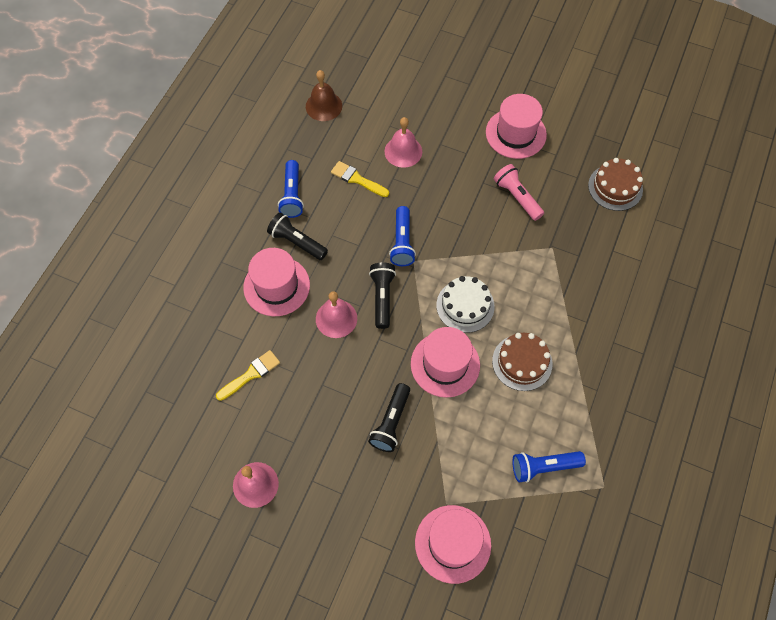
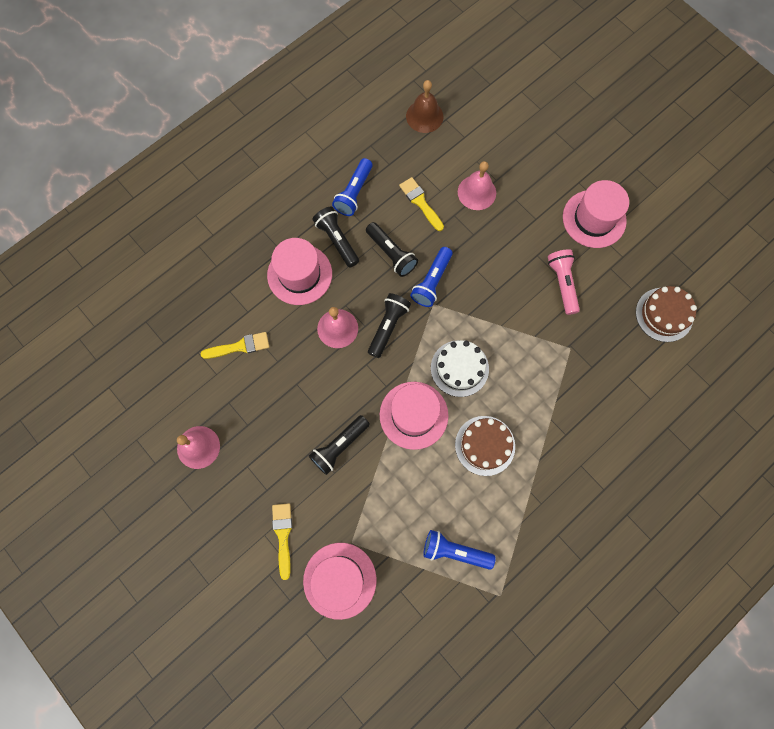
camera: 25 degrees right, 10 degrees up
(353, 233) = (391, 254): none -> black flashlight
(379, 528) = (283, 536): none -> yellow brush

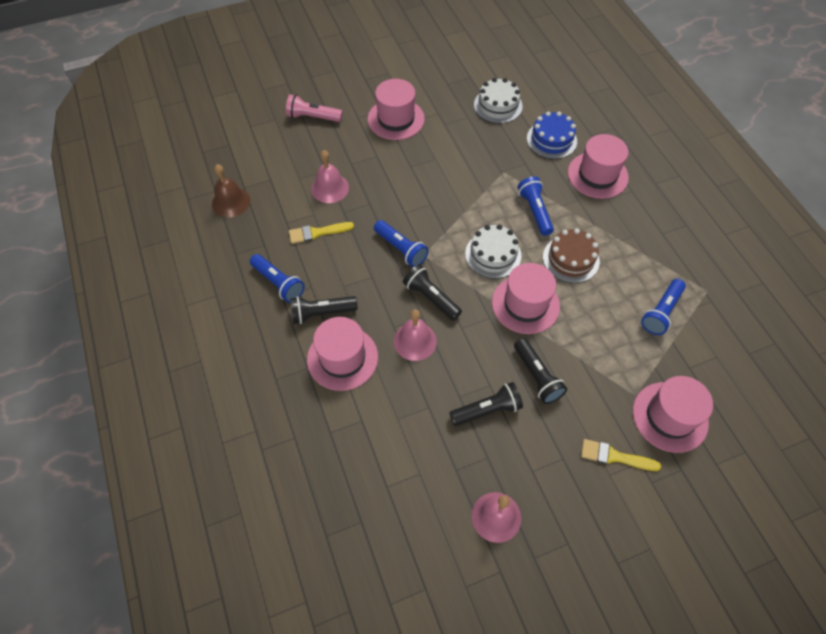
camera: 70 degrees left, 15 degrees down
(239, 346) = (397, 440): yellow brush -> none
(391, 254) = (358, 272): black flashlight -> black flashlight (487, 410)
(531, 394) = (534, 211): none -> blue flashlight
(562, 283) = (444, 158): pink flashlight -> pink flashlight (313, 117)
(610, 447) = (597, 175): none -> pink hat
(639, 385) = (551, 140): none -> blue cake
(664, 314) = (498, 105): brown cake -> white cake

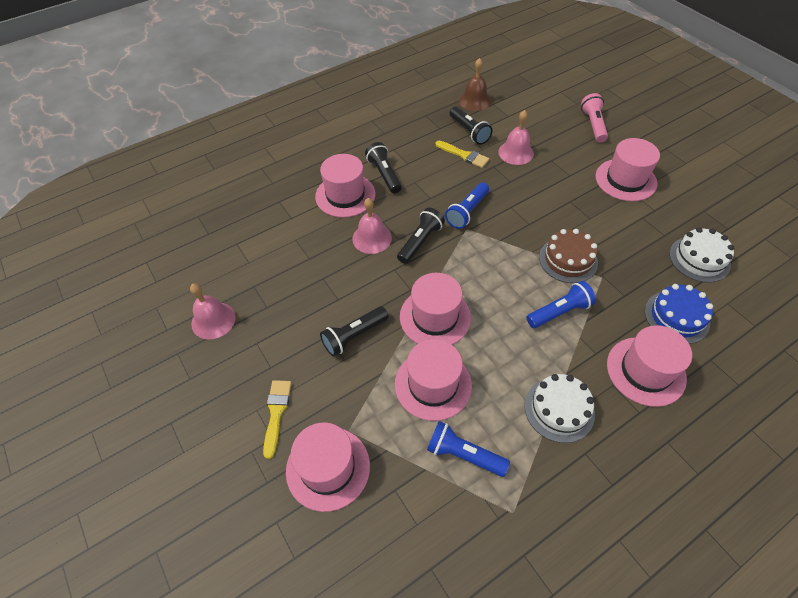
camera: 80 degrees right, 5 degrees down
(278, 283) = (405, 144): blue flashlight -> none
(317, 233) = (464, 155): yellow brush -> yellow brush turned 150 degrees clockwise
(487, 410) = (312, 300): black flashlight -> black flashlight (469, 132)
(493, 254) = (486, 282): white cake -> white cake (559, 409)
(571, 259) = (507, 353): brown cake -> brown cake (568, 260)
(596, 320) = (433, 384): none -> pink hat

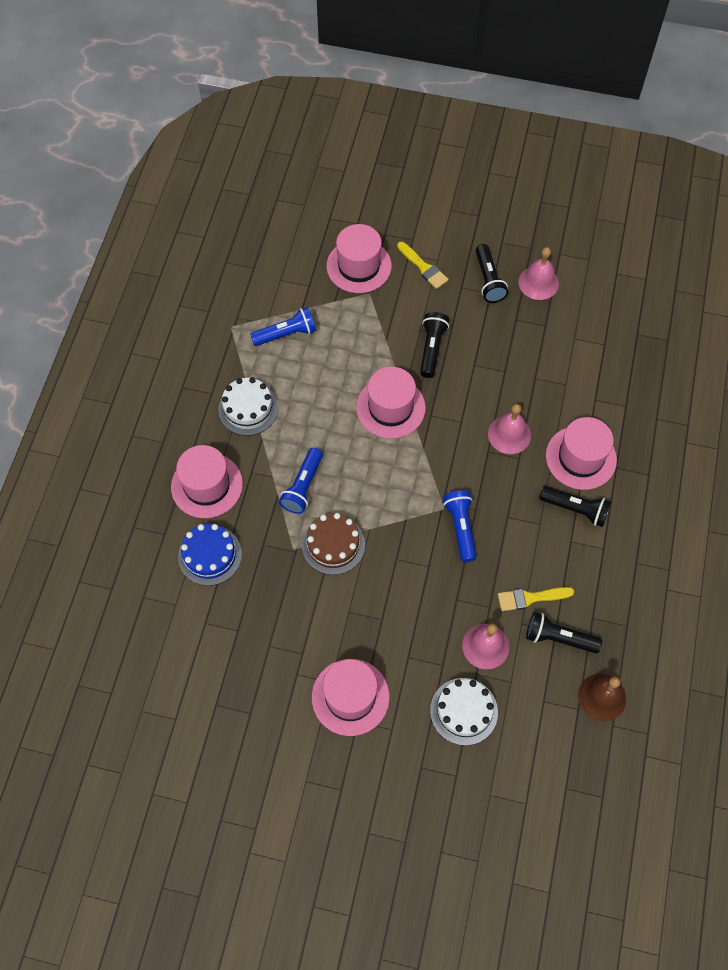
camera: 135 degrees right, 10 degrees up
(420, 242) = (468, 463): black flashlight -> black flashlight (488, 280)
(433, 384) = (345, 360): pink hat -> none
(593, 125) = (443, 766): pink flashlight -> none
(699, 259) = (223, 639): white cake -> white cake (464, 711)

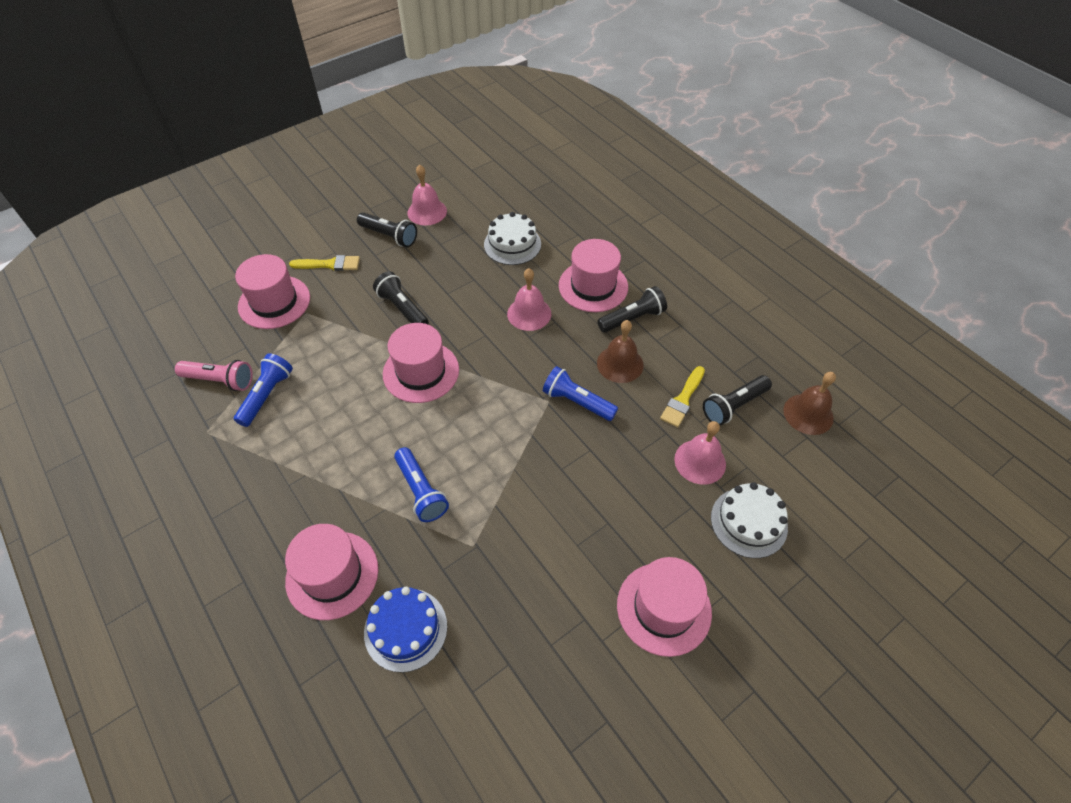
camera: 50 degrees left, 10 degrees down
(248, 408) = (298, 478): white cake -> white cake (512, 244)
(271, 296) = (220, 380): none -> pink flashlight
(333, 545) = (501, 509): brown cake -> none
(522, 531) = (620, 364): none -> brown bell

